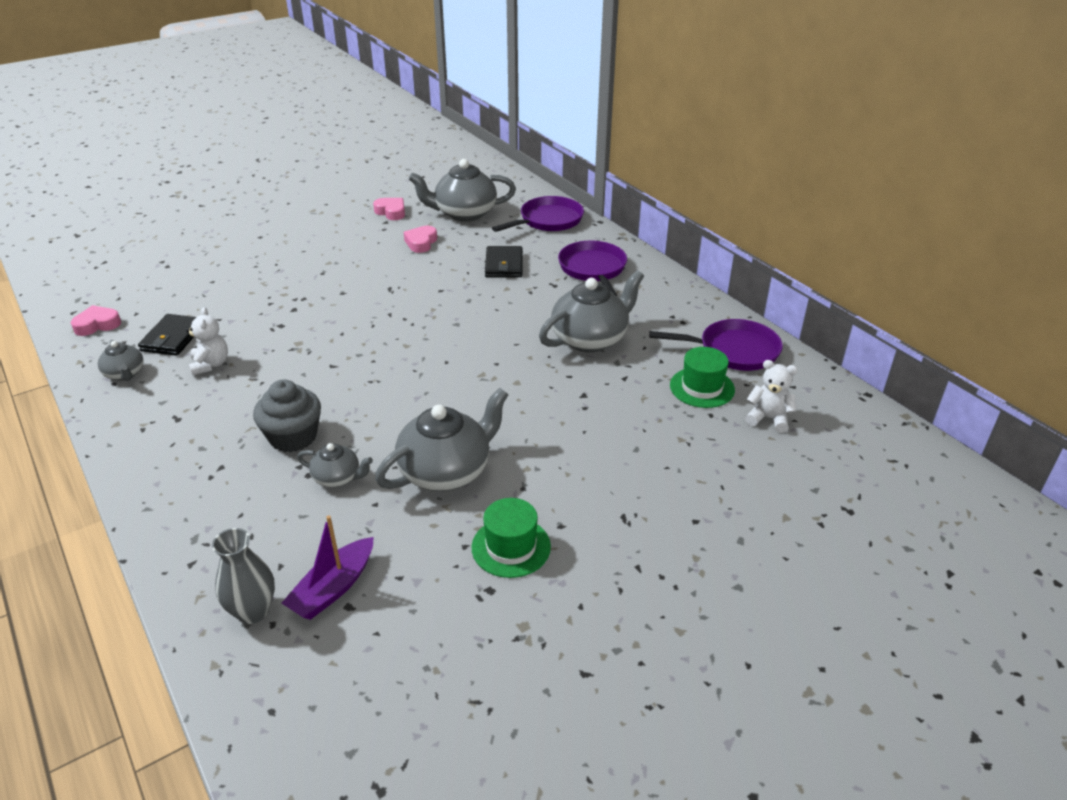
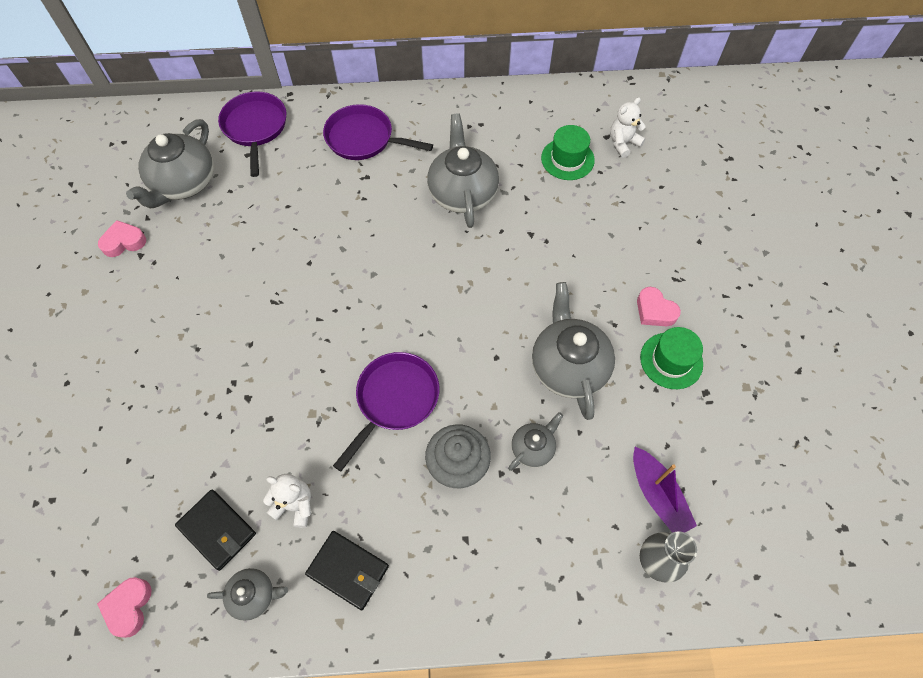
camera: 60 degrees left, 25 degrees up
(421, 243) = (210, 242): pink heart -> pink heart (654, 311)
(504, 265) = (305, 196): black wallet -> black wallet (348, 570)
(733, 351) = (537, 116): purple pan -> purple pan (394, 400)

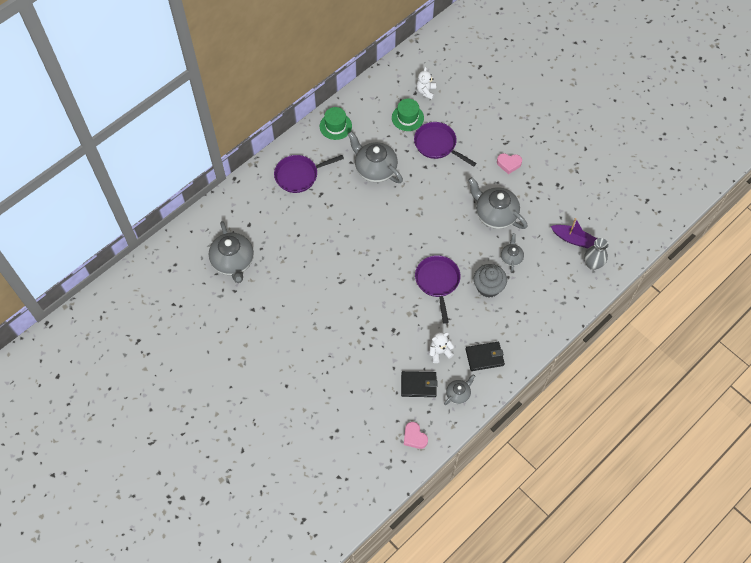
camera: 40 degrees left, 0 degrees up
(124, 242) = (237, 310): pink heart -> none
(255, 128) = (237, 209): purple pan -> purple pan (437, 145)
(671, 360) = (533, 181): green hat -> green hat (335, 126)

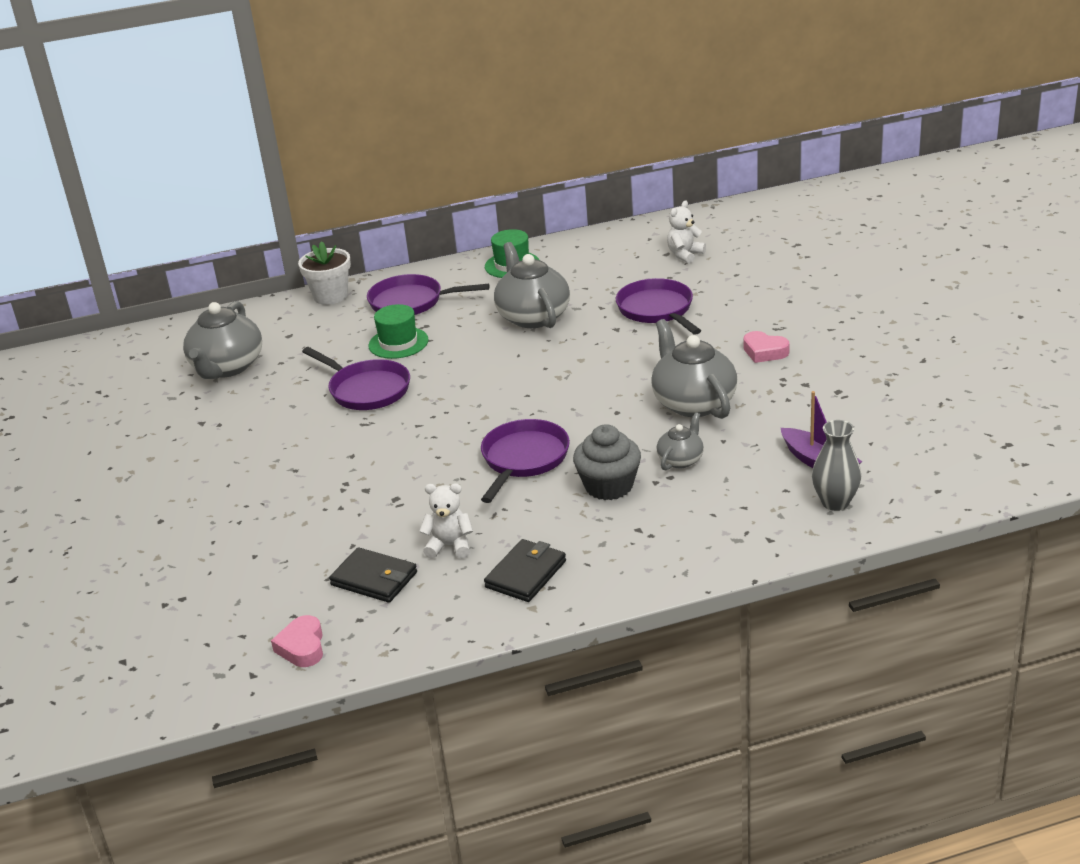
camera: 30 degrees right, 30 degrees down
(248, 183) = (330, 296): none -> white flower pot
(324, 255) = (366, 389): none -> purple pan
(407, 118) = (632, 275): green hat -> green hat (398, 343)
(458, 394) = (434, 611): grey teapot -> none
(484, 357) = (526, 574): black wallet -> black wallet turned 75 degrees counterclockwise

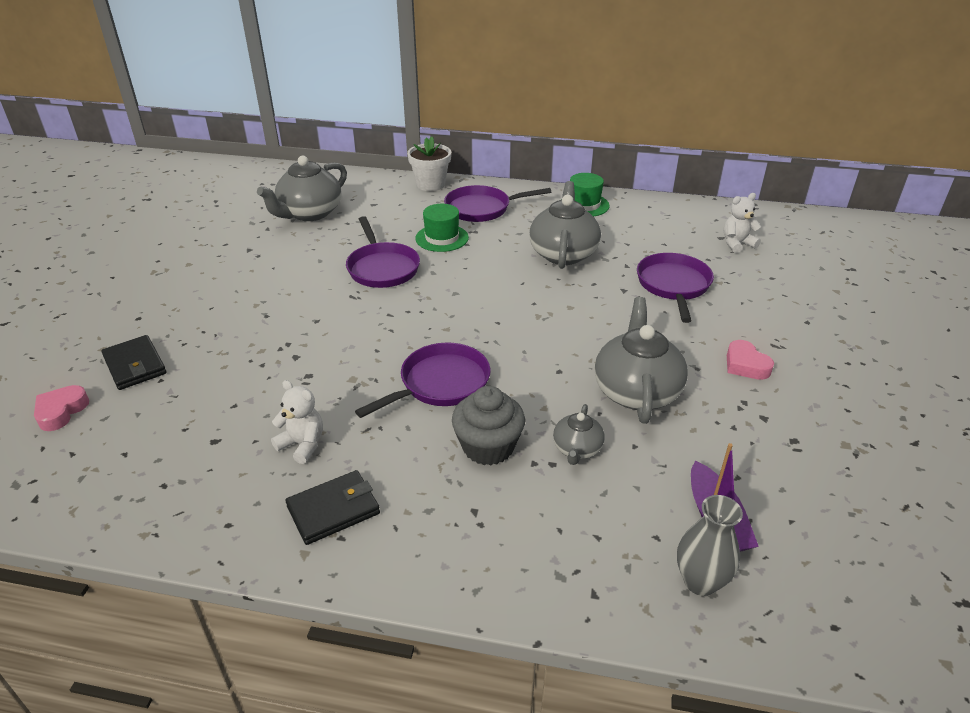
camera: 25 degrees right, 5 degrees up
(302, 647) = (96, 490): pink heart -> pink heart (61, 411)
(374, 579) = (215, 448): black wallet -> black wallet (135, 365)
(411, 302) = (482, 208): purple pan -> purple pan turned 45 degrees counterclockwise
(681, 460) = (577, 449): grey teapot -> grey teapot turned 135 degrees clockwise

